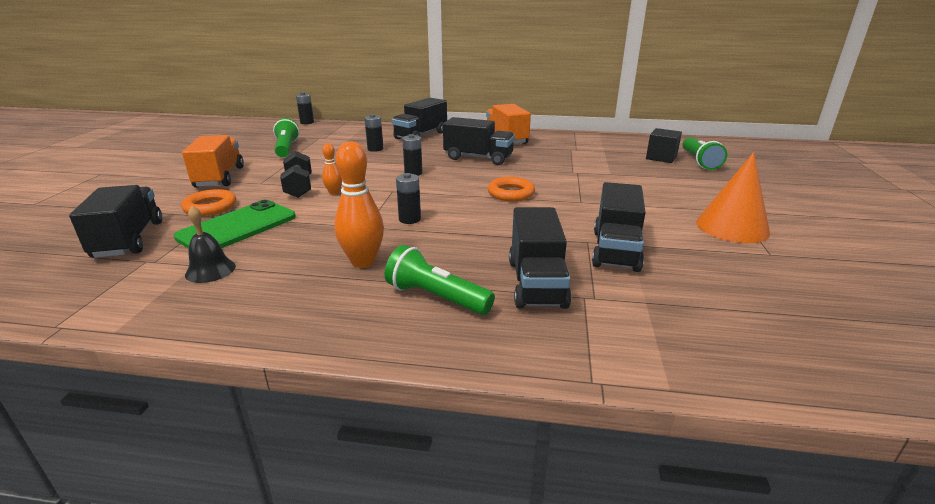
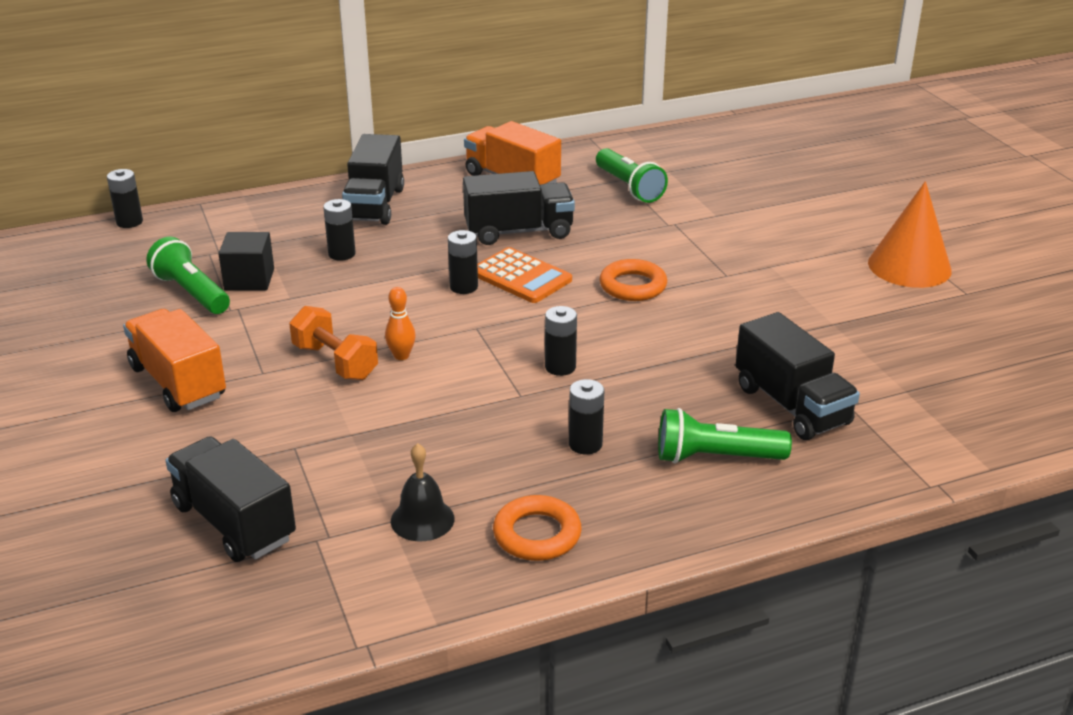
camera: 30 degrees left, 5 degrees up
(210, 207) = (259, 436): orange ring -> orange ring (537, 534)
(238, 227) = (355, 453): green phone -> none
(299, 187) = (335, 362): black dumbbell -> orange dumbbell
(363, 262) = (585, 444): orange bowling pin -> black battery
(451, 175) = (521, 277): none -> orange calculator
(615, 250) = (826, 336): black truck -> none
(661, 157) = (749, 166): black cube -> black cube (249, 279)
(699, 161) = (798, 163): green flashlight -> green flashlight (629, 187)

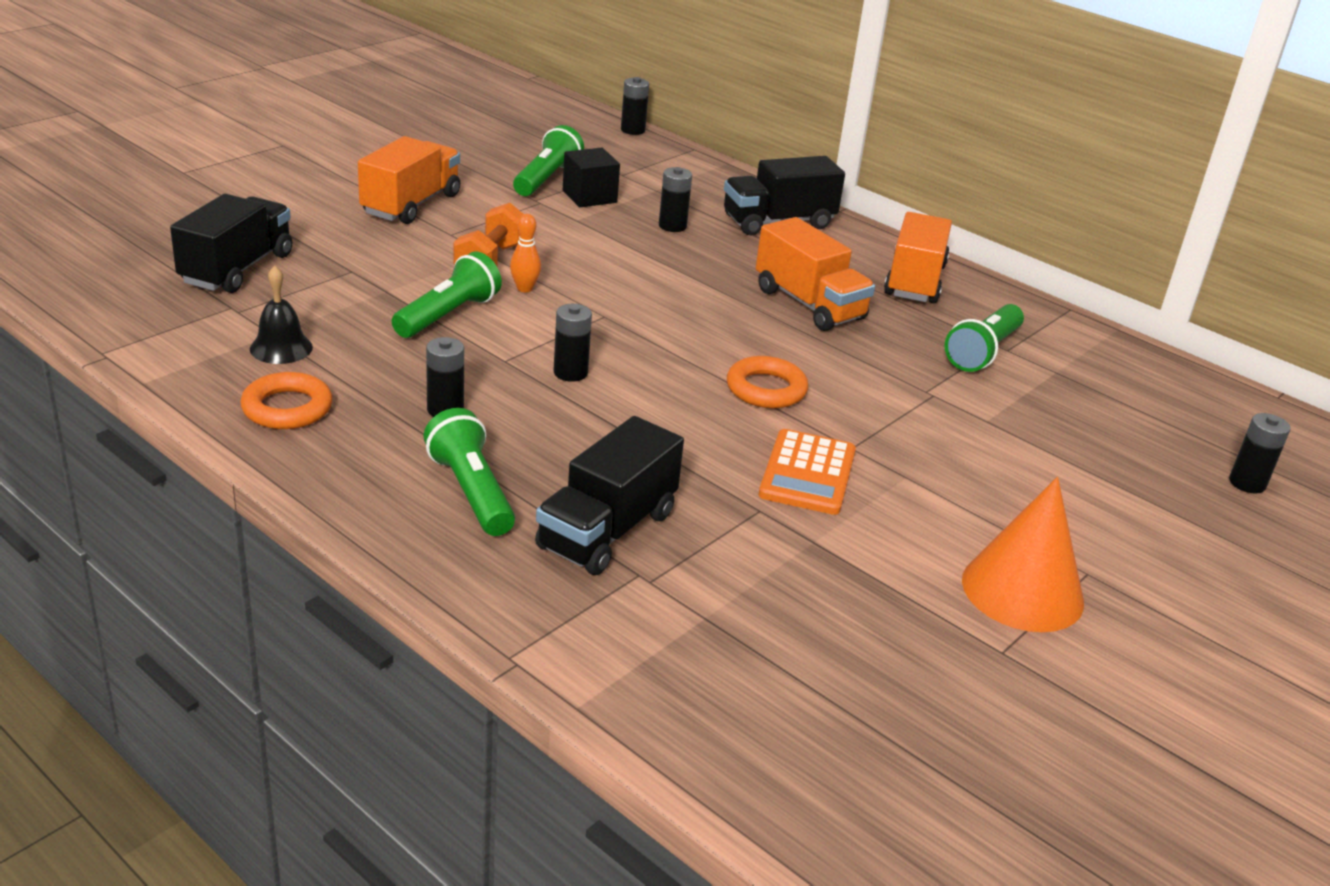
camera: 60 degrees right, 0 degrees up
(422, 408) = (448, 315): none -> green flashlight
(464, 287) = (672, 295): black battery -> black battery (1247, 483)
(518, 232) = (809, 304): black truck -> orange truck
(521, 277) = (720, 321): orange calculator -> orange calculator (807, 473)

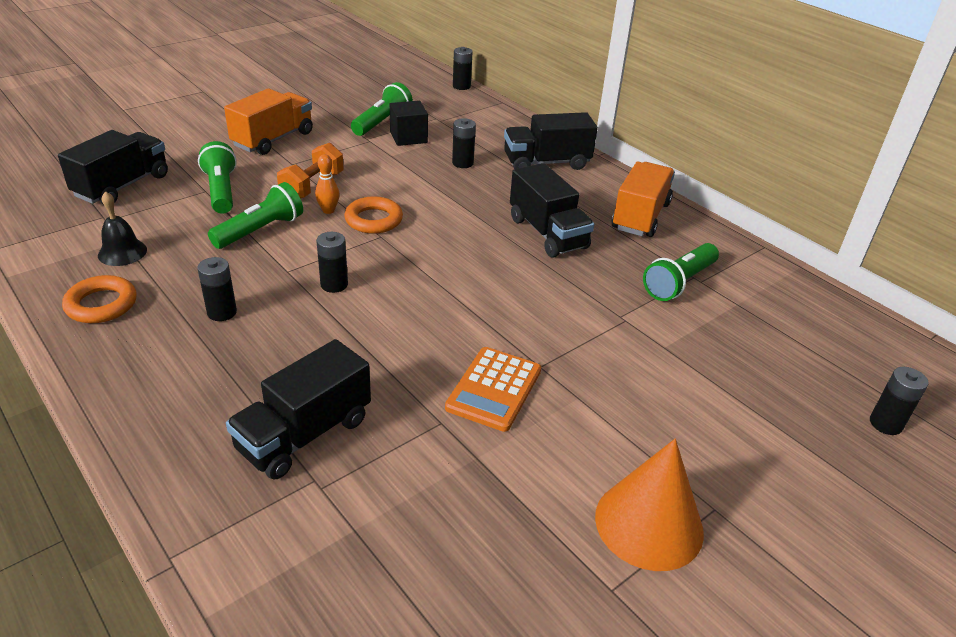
camera: 10 degrees right, 5 degrees up
(471, 491) = (209, 389): green flashlight -> green flashlight (221, 191)
(766, 389) = (486, 307): orange ring -> orange ring (373, 220)
(809, 304) = (547, 233): orange truck -> black truck

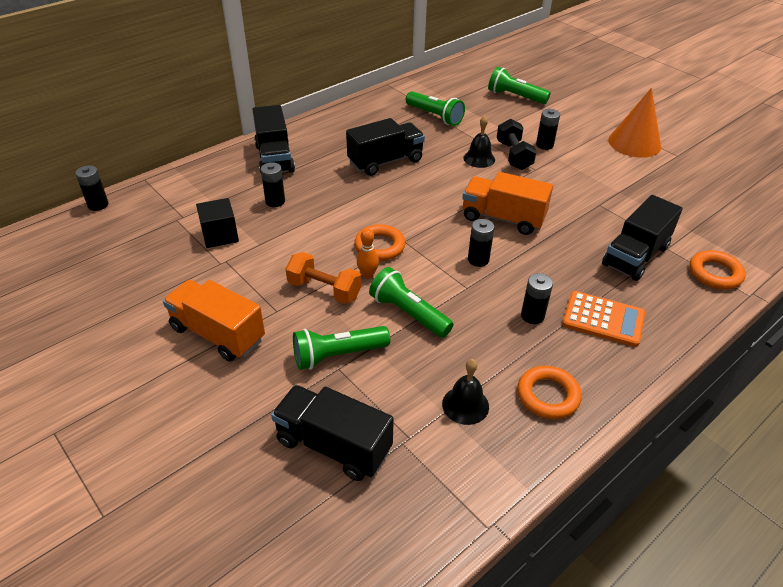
camera: 90 degrees left, 5 degrees up
(235, 525) = (715, 273): none -> orange ring
(304, 434) = (635, 256): black truck -> black truck turned 90 degrees clockwise
(382, 122) = (182, 255): green flashlight -> green flashlight (515, 97)
(494, 389) = (563, 186): orange calculator -> orange calculator (603, 319)
(564, 312) = (479, 158): none -> black bell
(577, 348) = (513, 155): none -> black dumbbell
(640, 216) = (356, 123): orange truck -> orange truck (503, 218)
(885, 423) = (536, 76): black battery -> black battery (544, 145)

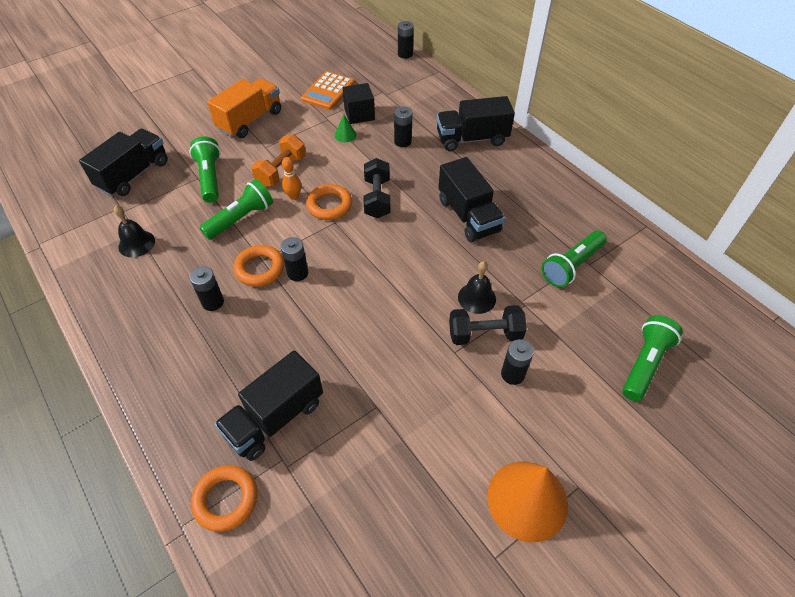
camera: 95 degrees right, 10 degrees up
(259, 244) = (345, 135): none -> green cone
(366, 215) = (377, 198): none -> black dumbbell
(503, 218) = (359, 303): orange truck -> none
(548, 396) = (123, 296): orange ring -> orange ring (260, 268)
(603, 319) = (191, 358): orange calculator -> orange calculator (328, 91)
(635, 256) = (275, 418): black truck -> black truck turned 90 degrees counterclockwise

